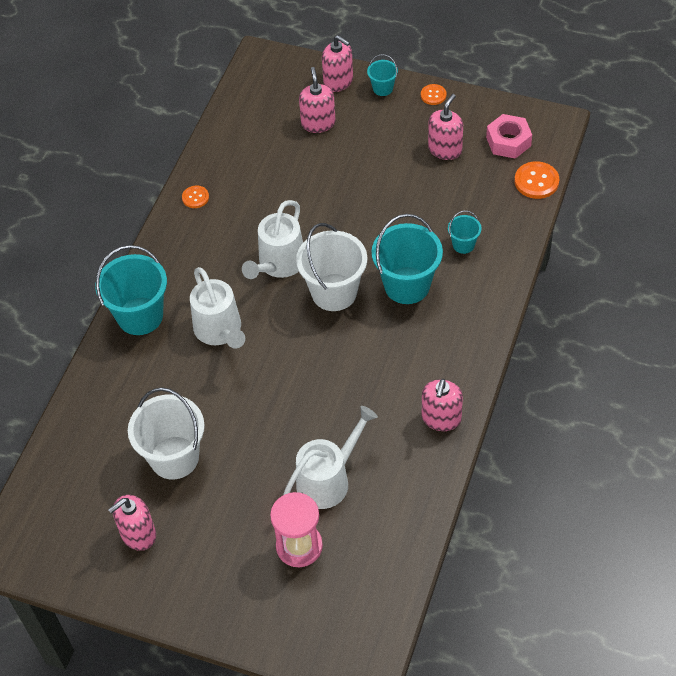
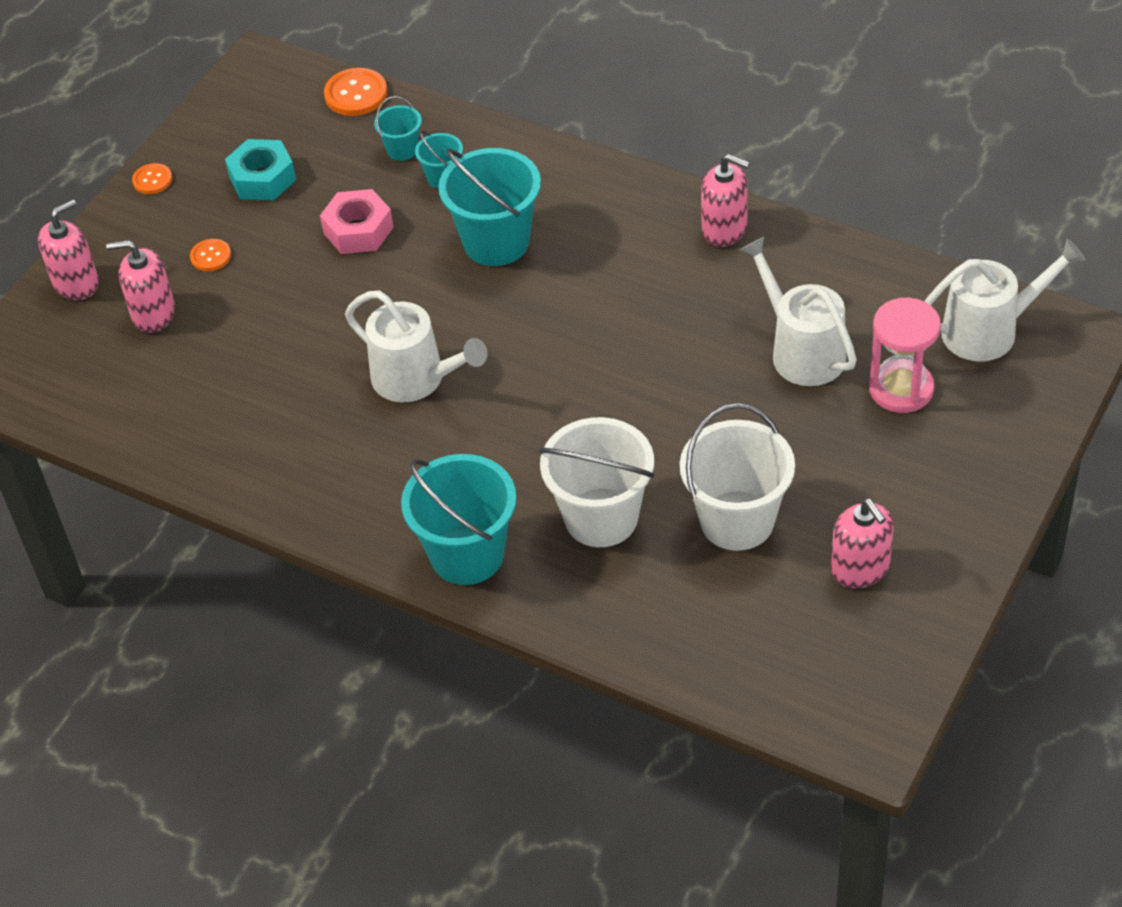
camera: 80 degrees left, 5 degrees down
(195, 197) = (249, 474): orange button -> orange button (211, 256)
(220, 331) = (522, 455): white watering can -> white watering can (989, 330)
(334, 292) = (486, 320): white bucket -> white bucket (601, 517)
(383, 88) = (114, 234): turquoise bucket -> turquoise bucket (402, 149)
(445, 149) = (262, 178): pink soap dispenser -> turquoise nut
(508, 141) = (274, 113): pink nut -> pink nut (358, 230)

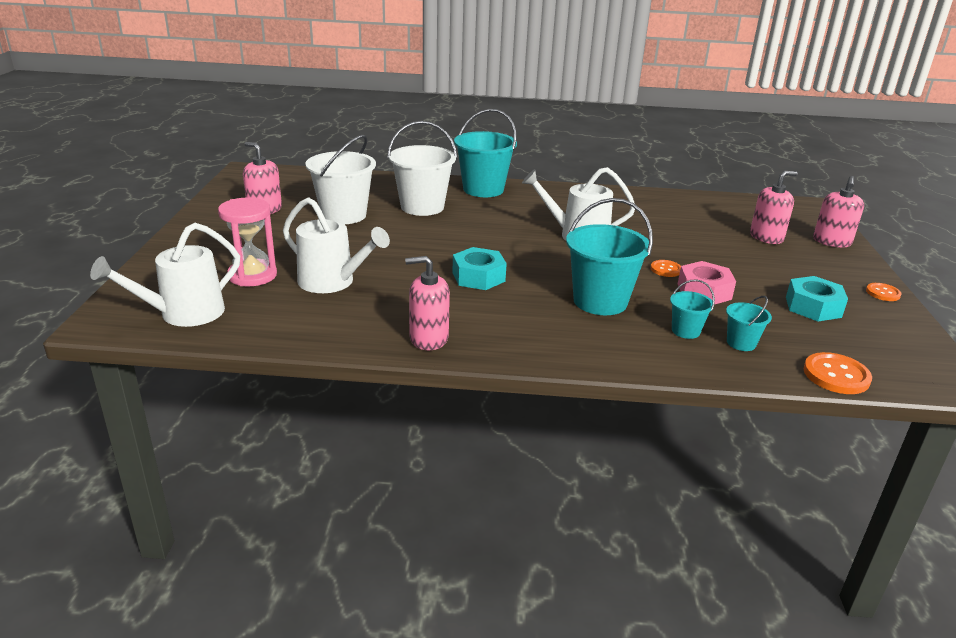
camera: 150 degrees right, 20 degrees down
(211, 256) = (777, 264): orange button -> orange button (665, 269)
(612, 319) = (478, 277): none -> turquoise nut

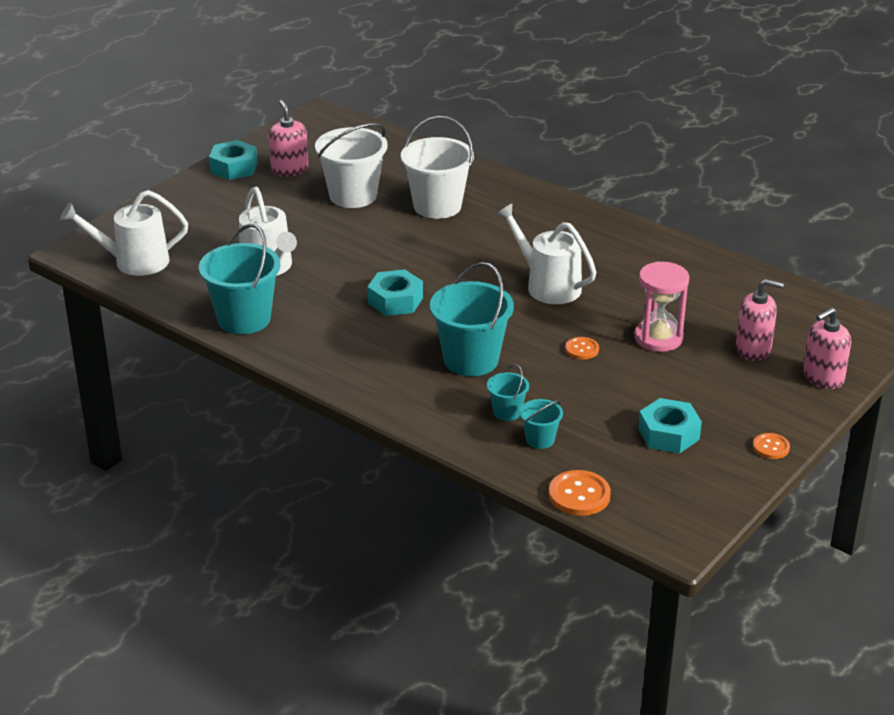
camera: 35 degrees right, 5 degrees up
(209, 219) = (234, 167): none -> turquoise nut
(252, 275) = (214, 240): pink hourglass -> pink hourglass (658, 338)
(428, 338) = (287, 344): pink soap dispenser -> none
(483, 189) = (526, 200): turquoise bucket -> turquoise bucket (244, 319)
(704, 291) = (584, 383): pink nut -> none

